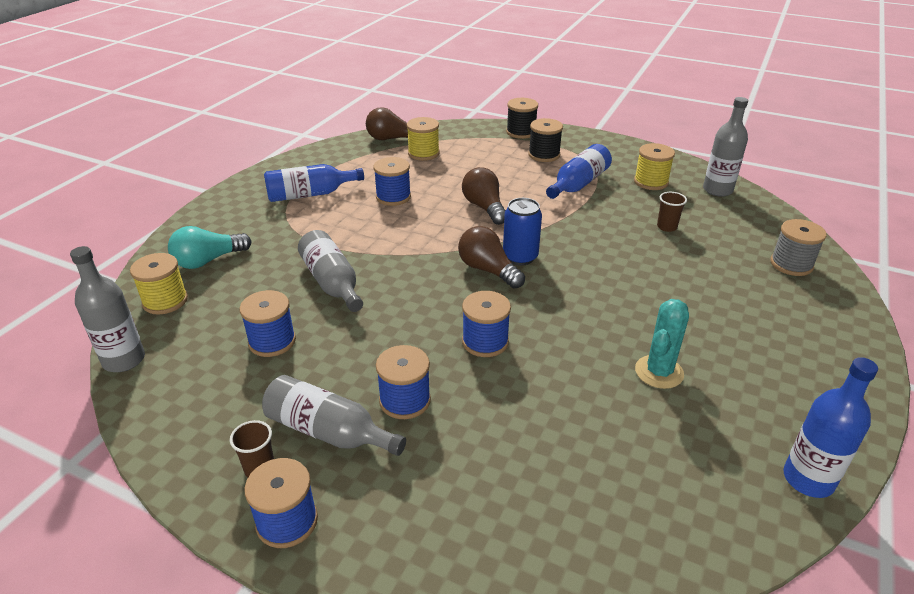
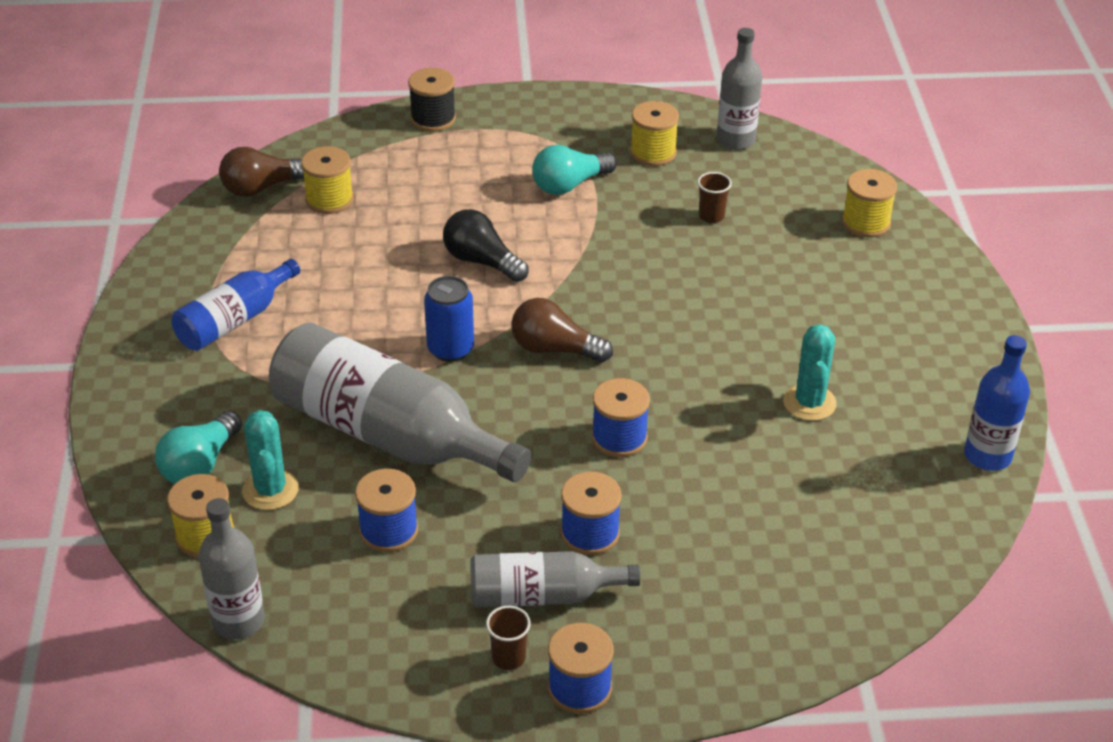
camera: 30 degrees left, 5 degrees up
(230, 289) = (270, 490): none -> turquoise cactus
(332, 282) = (387, 433): grey bottle -> grey bottle, size x1.81
(393, 197) = (351, 285): blue spool -> none
(484, 207) = (482, 261): brown light bulb -> black light bulb
(520, 257) = (577, 318): blue can -> blue can (450, 349)
(544, 155) = (492, 150): black spool -> none
(578, 184) = (569, 185): blue bottle -> turquoise light bulb
(791, 264) = (866, 223): grey spool -> yellow spool

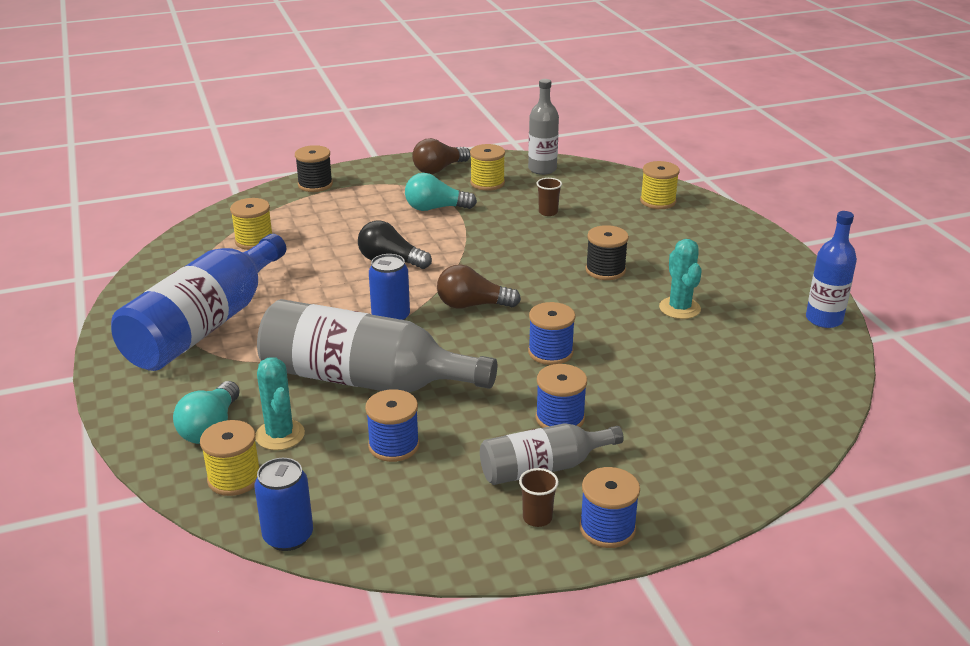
camera: 15 degrees left, 10 degrees down
(234, 320) = (204, 326): blue bottle -> blue bottle, size x1.81
(238, 621) = (288, 536): grey bottle -> blue can
(262, 188) = (196, 241): brown light bulb -> brown light bulb (439, 169)
(569, 185) = (435, 208): turquoise light bulb -> turquoise light bulb turned 45 degrees clockwise
(743, 325) = (605, 270): none -> black spool

